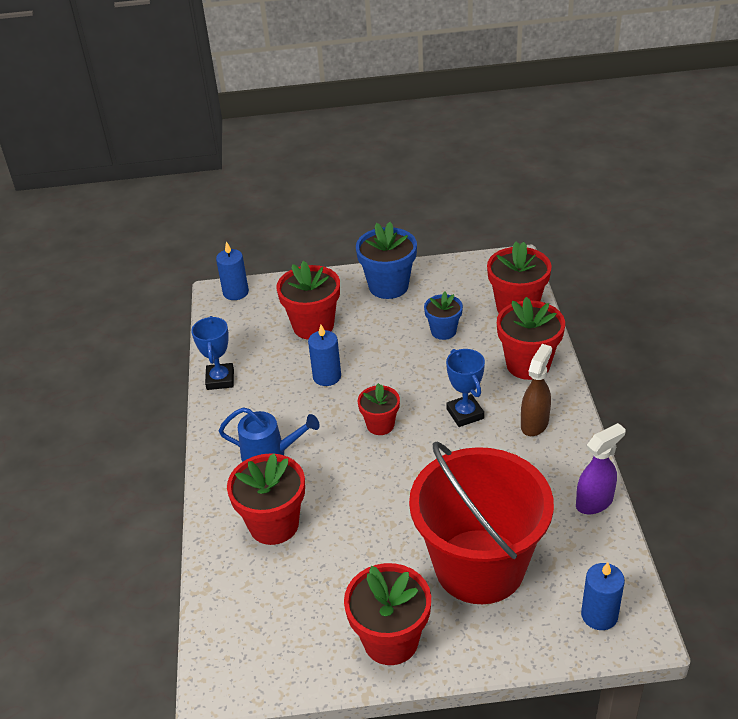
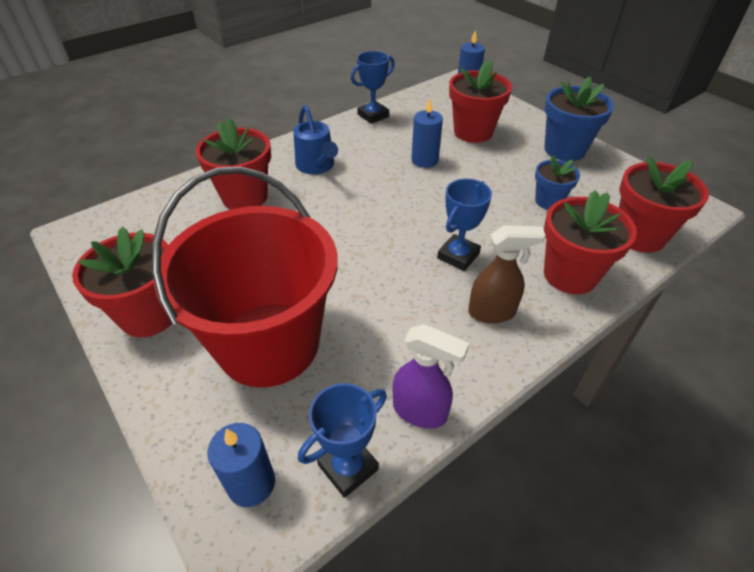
camera: 55 degrees right, 5 degrees up
(380, 425) = (396, 209): red flower pot -> none
(615, 558) = (348, 467): none -> blue trophy

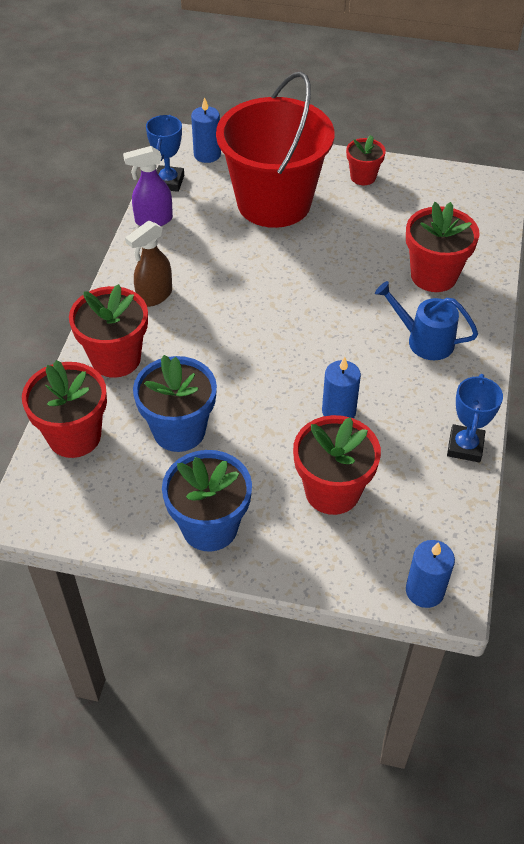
camera: 140 degrees right, 5 degrees up
(149, 315) = (363, 177): red flower pot -> red flower pot, size x0.60
(458, 256) = (213, 325): blue trophy -> none
(548, 201) = (179, 430): blue flower pot -> blue flower pot, size x1.66

